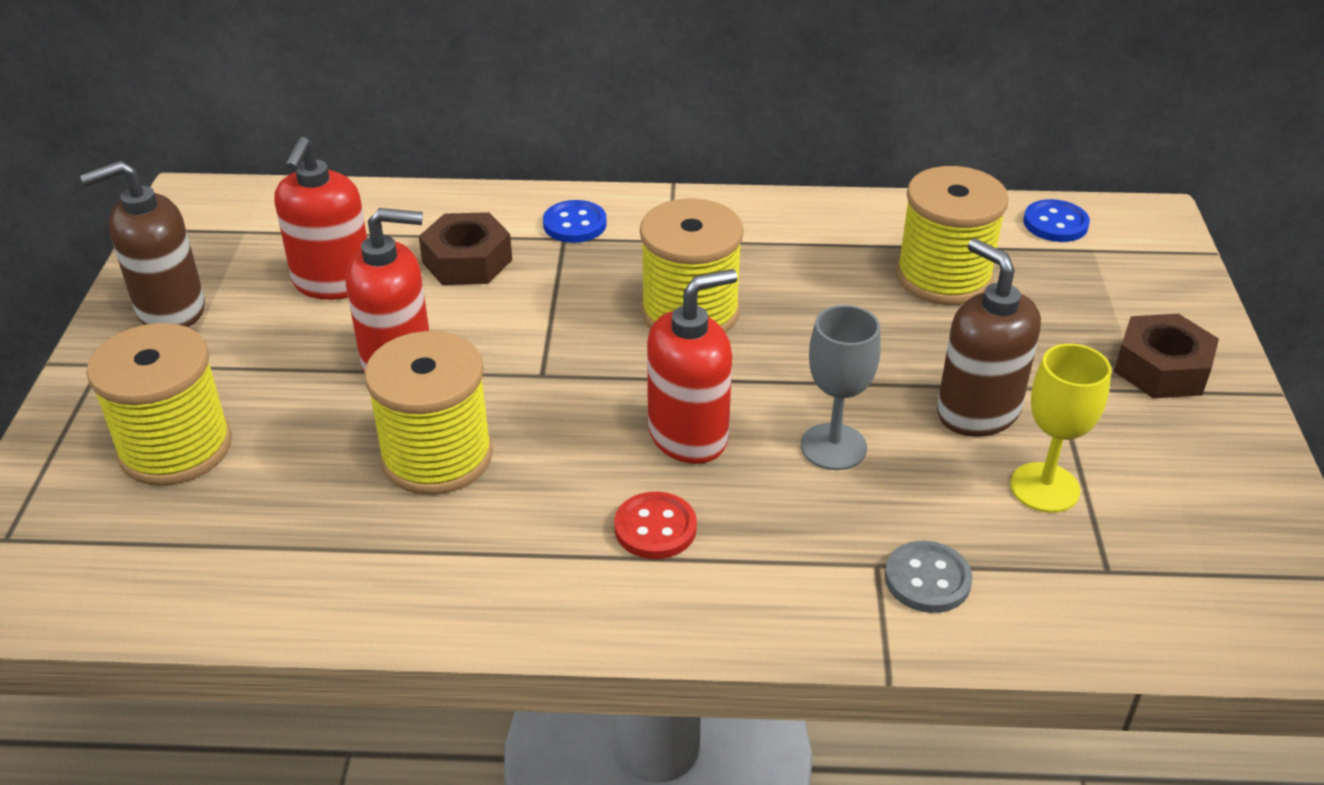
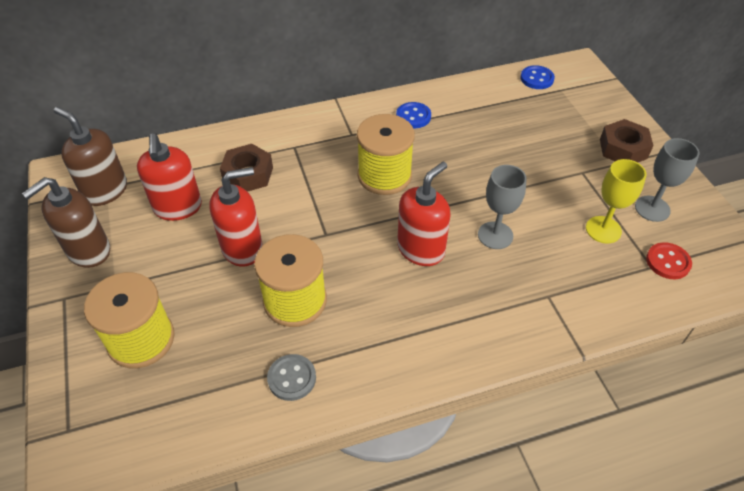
camera: 20 degrees left, 10 degrees up
(575, 224) = (296, 137): blue button -> blue button (413, 116)
(655, 528) = (432, 309): red button -> red button (668, 262)
(927, 579) = (575, 297): grey button -> grey button (292, 378)
(943, 277) = (499, 122): yellow spool -> none
(977, 412) = (552, 196): brown soap dispenser -> brown soap dispenser (105, 191)
(1164, 477) = (652, 208): none -> grey goblet

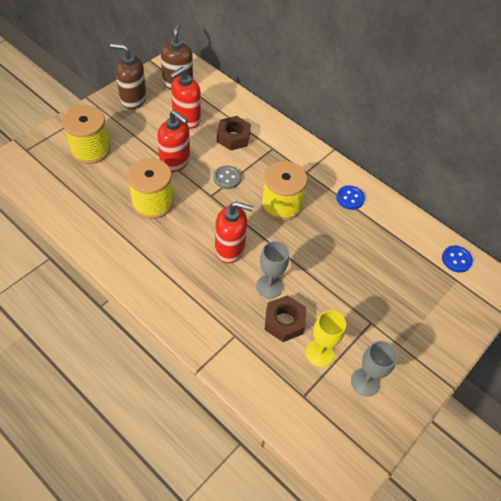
camera: 55 degrees right, 5 degrees up
(292, 378) = (100, 224): grey button -> grey button (227, 178)
(623, 149) = (419, 344): brown nut -> brown nut (284, 322)
(668, 262) = (315, 406): red button -> none

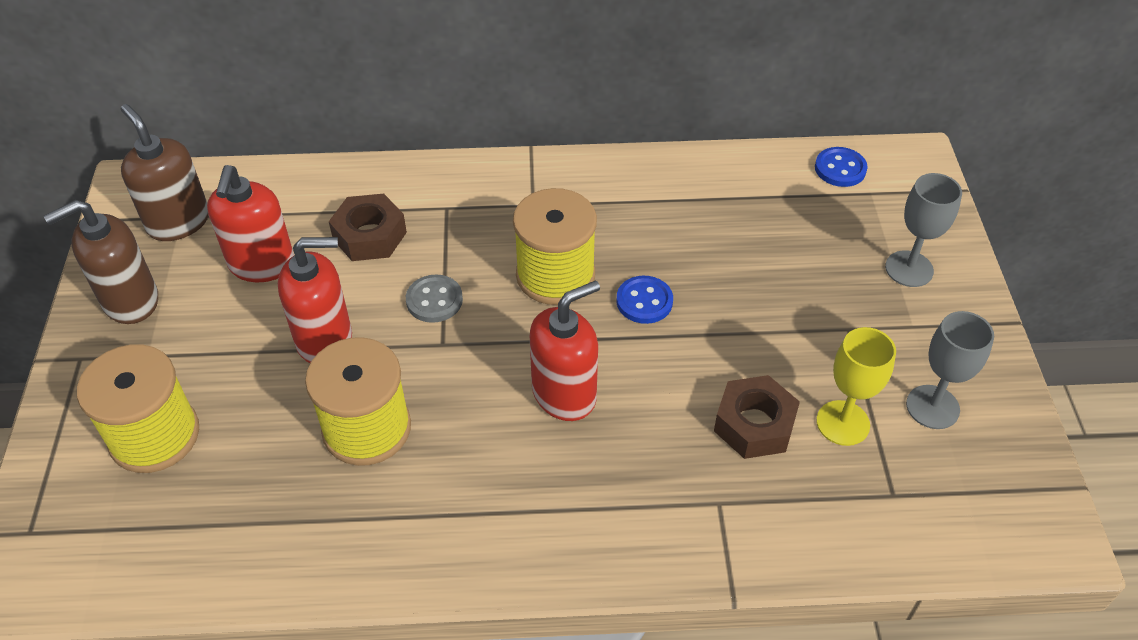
camera: 40 degrees left, 5 degrees down
(269, 286) = (678, 397): grey goblet -> grey goblet (909, 269)
(350, 198) = (631, 194): blue button -> blue button (644, 301)

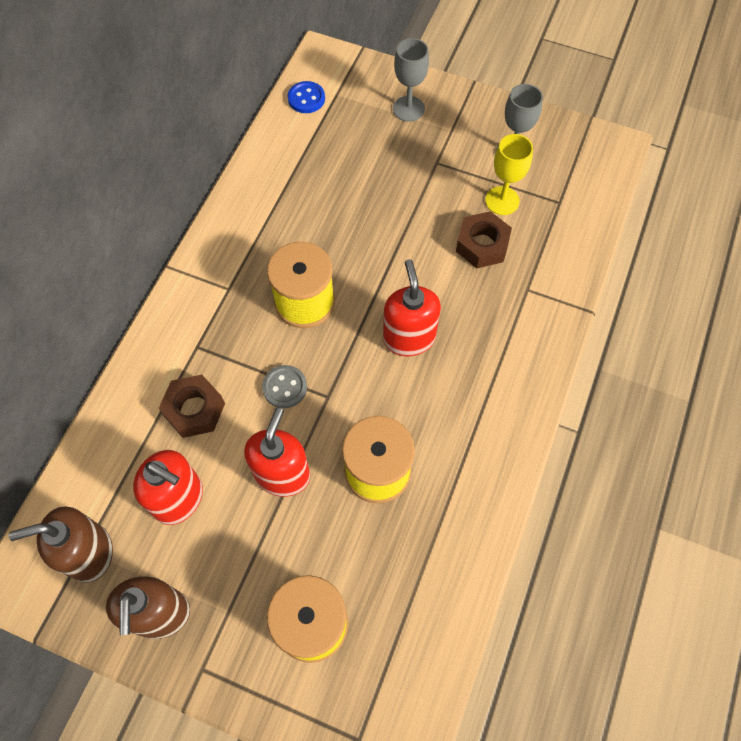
camera: 65 degrees left, 15 degrees up
(644, 301) = (356, 259): blue button -> none

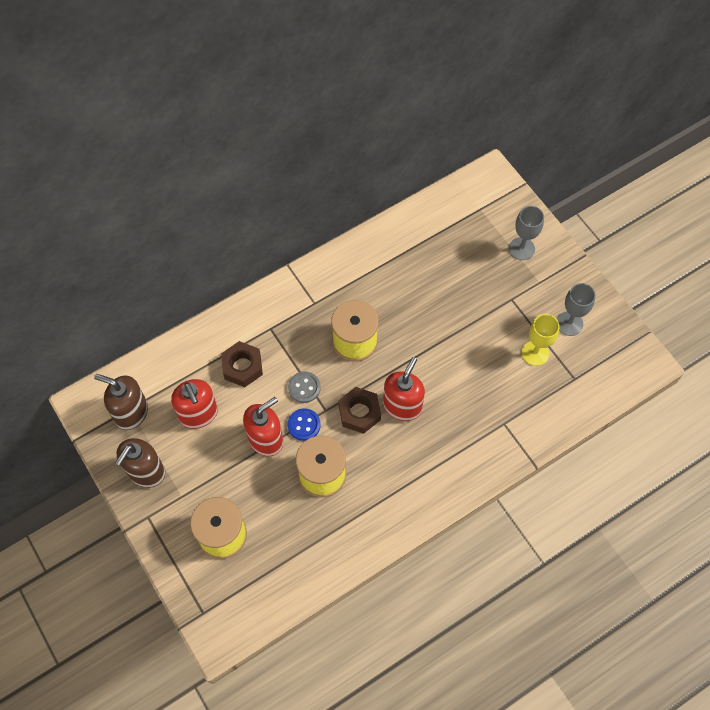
camera: 35 degrees right, 0 degrees up
(306, 98) = (457, 200): blue button -> blue button (304, 425)
(482, 245) = (497, 375): brown nut -> brown nut (359, 413)

